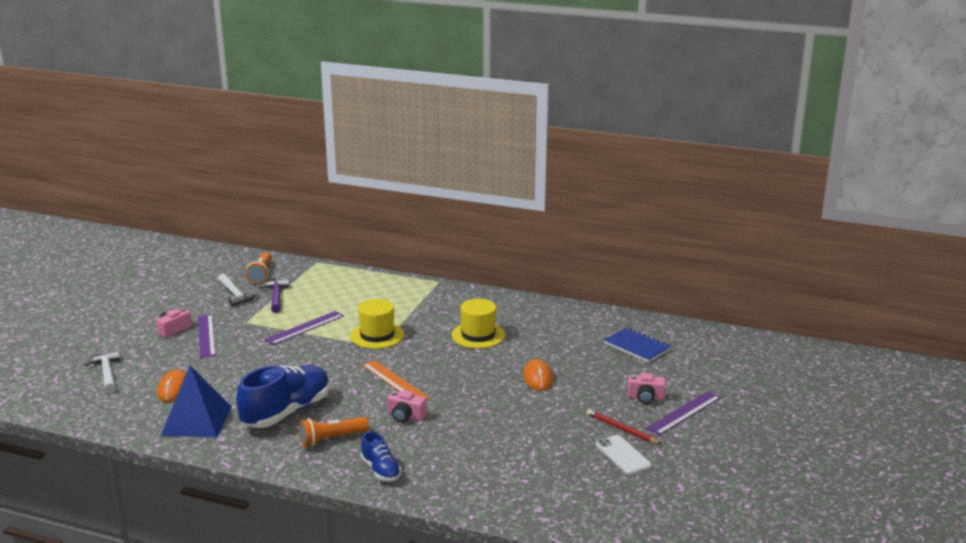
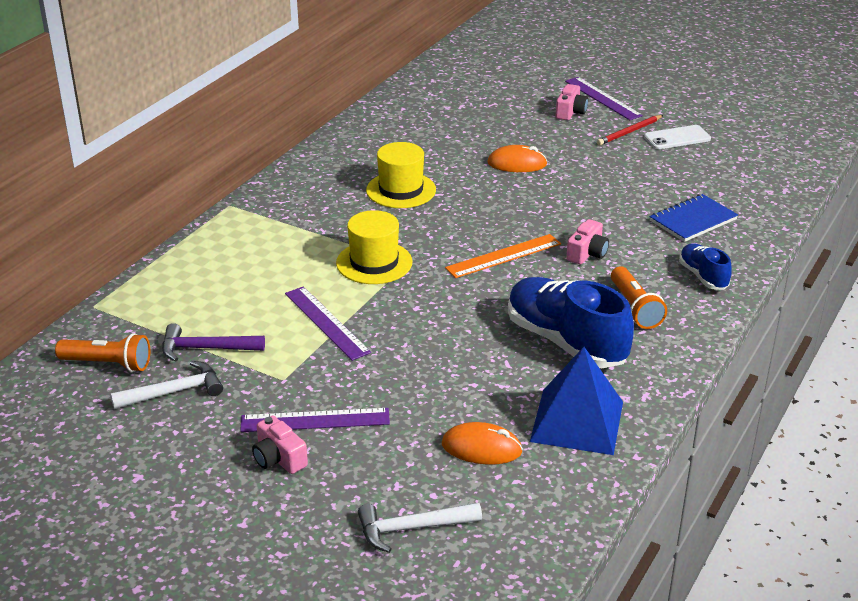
camera: 80 degrees left, 10 degrees up
(381, 470) = (703, 276): blue shoe -> blue shoe turned 90 degrees counterclockwise
(637, 347) = (462, 101): blue notebook -> blue notebook (693, 220)

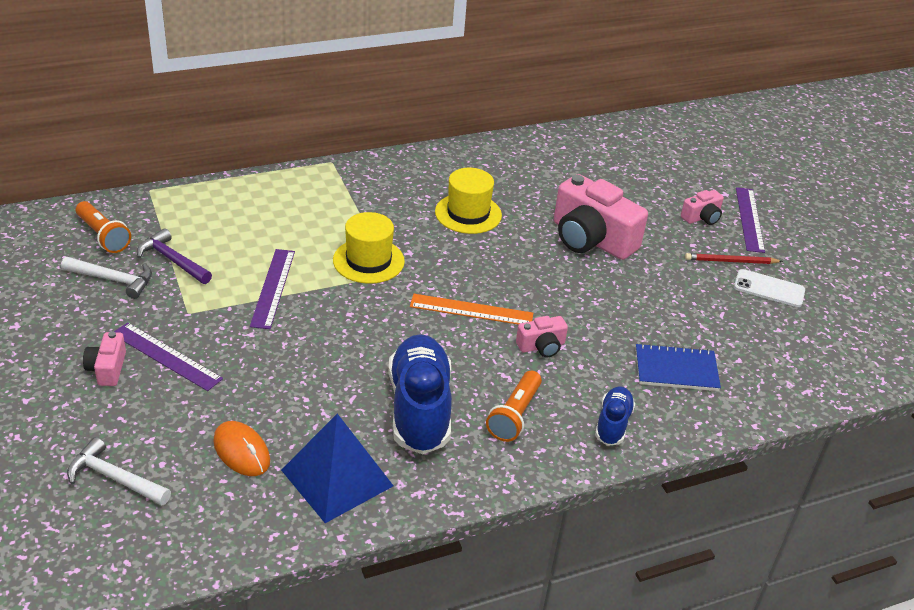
camera: 35 degrees right, 5 degrees up
(517, 164) = (591, 239): orange mouse -> pink camera

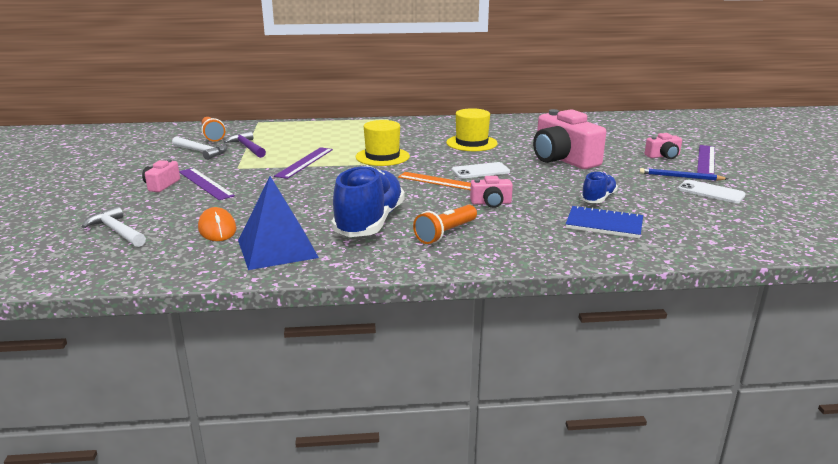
camera: 20 degrees right, 15 degrees down
(504, 279) = (480, 171): none -> white phone
(612, 424) = (530, 246): blue shoe -> blue shoe (598, 199)
(731, 261) = (680, 177): red pencil -> blue pencil

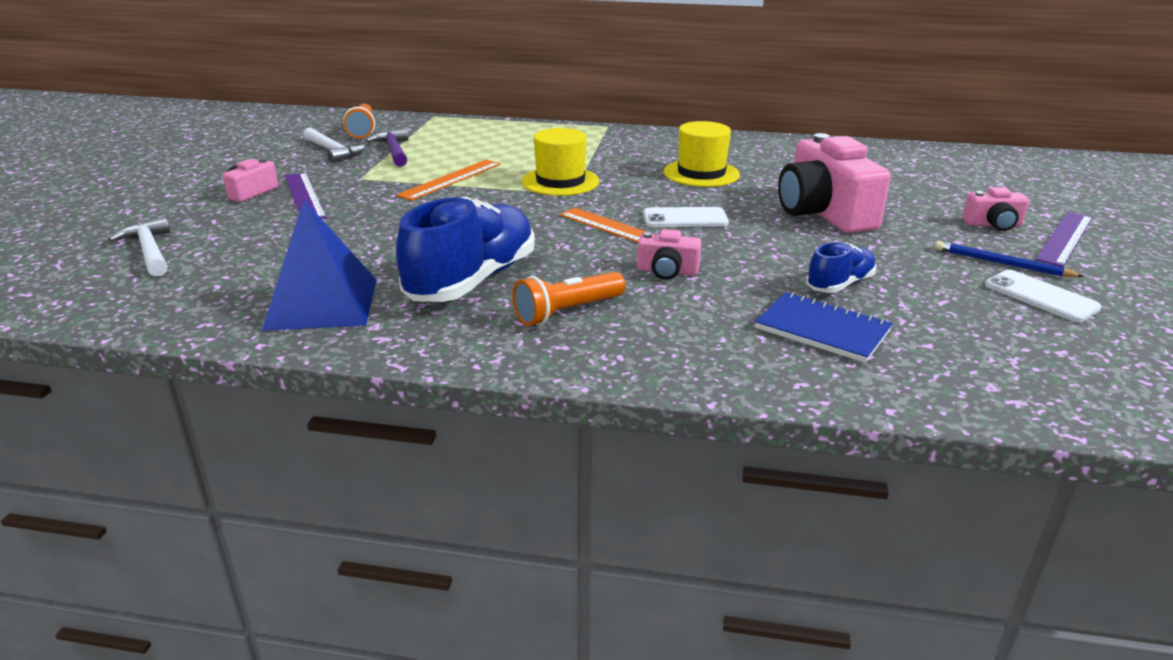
camera: 15 degrees right, 5 degrees up
(217, 229) = (270, 263): orange mouse -> none
(305, 162) = (451, 179): purple ruler -> orange ruler

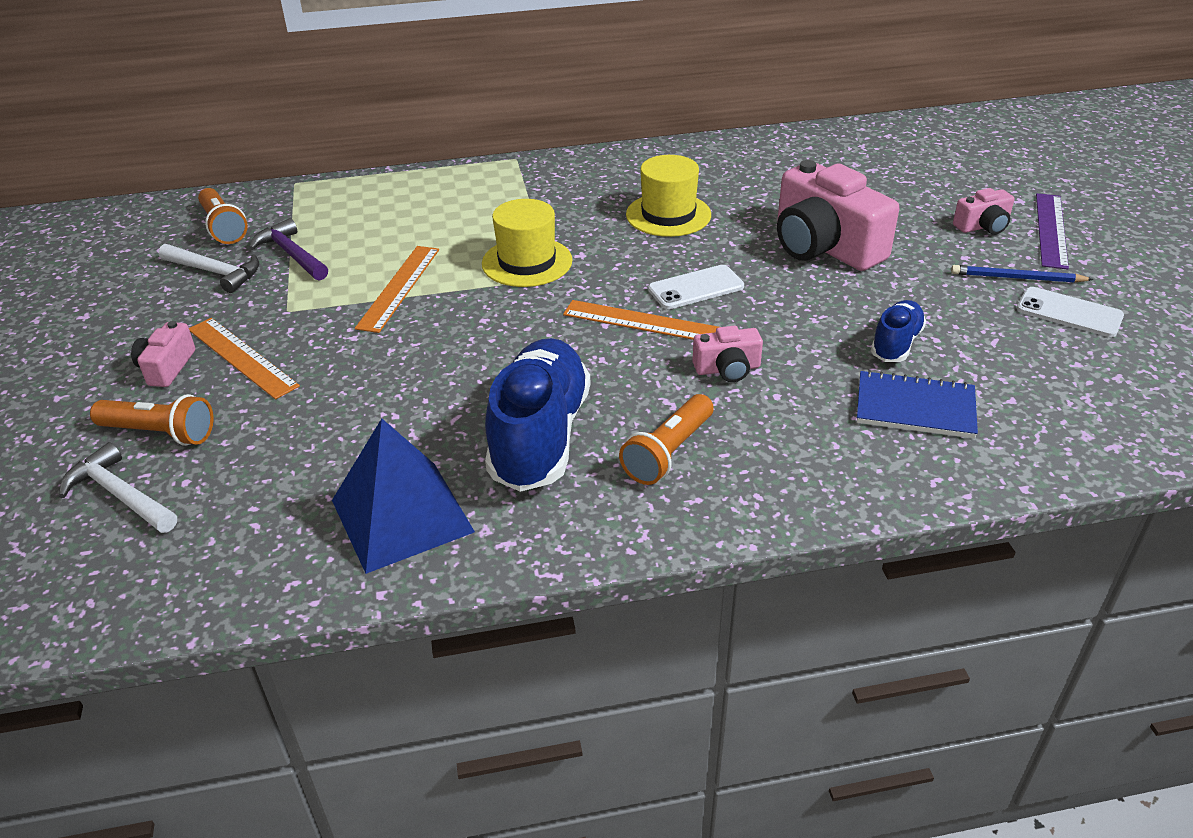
camera: 20 degrees left, 10 degrees up
(209, 224) = (160, 433): none -> orange flashlight
(304, 196) = (242, 357): purple ruler -> orange ruler

